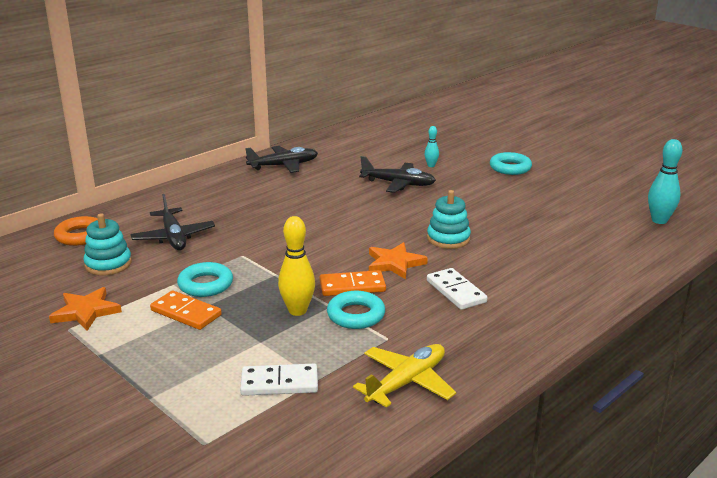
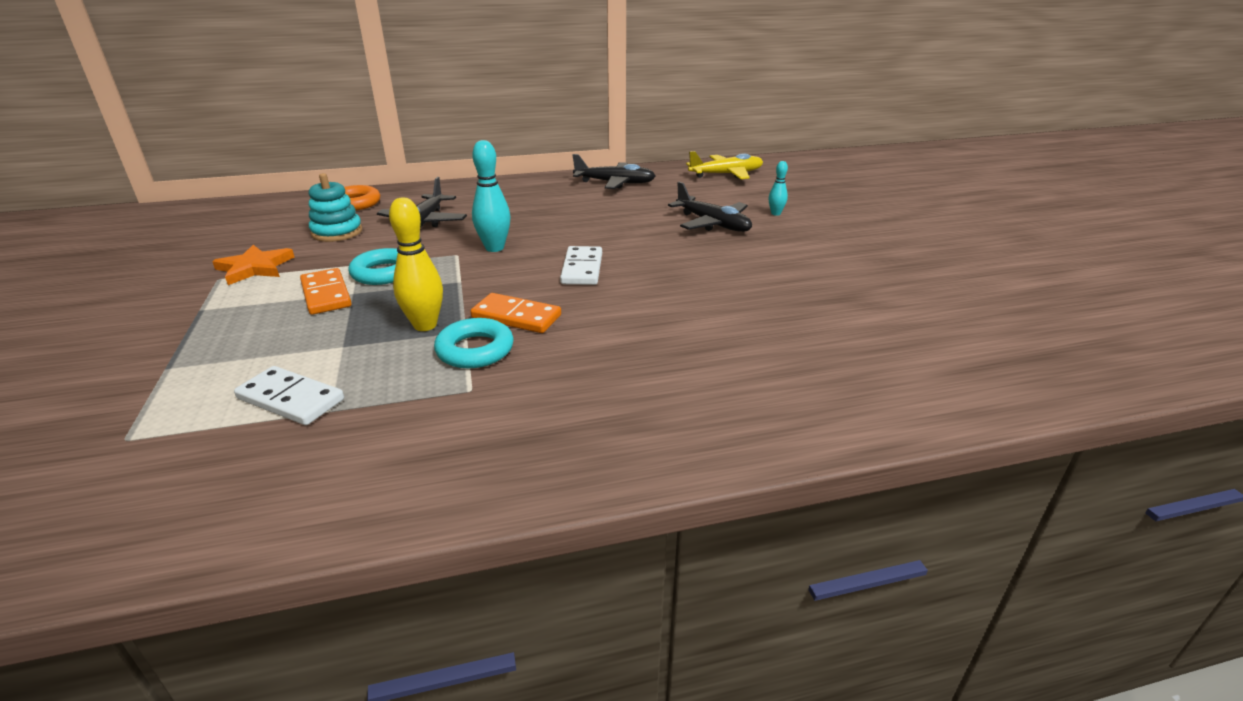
camera: 30 degrees right, 5 degrees up
(395, 263) = (596, 305): orange star -> none
(407, 382) = (414, 455): yellow plane -> yellow plane (726, 174)
(448, 239) = (696, 295): turquoise stacking toy -> none
(456, 291) = (625, 360): white domino -> white domino (582, 269)
(510, 168) = (875, 236): turquoise ring -> none
(659, 220) = (1042, 352): turquoise bowling pin -> turquoise bowling pin (494, 248)

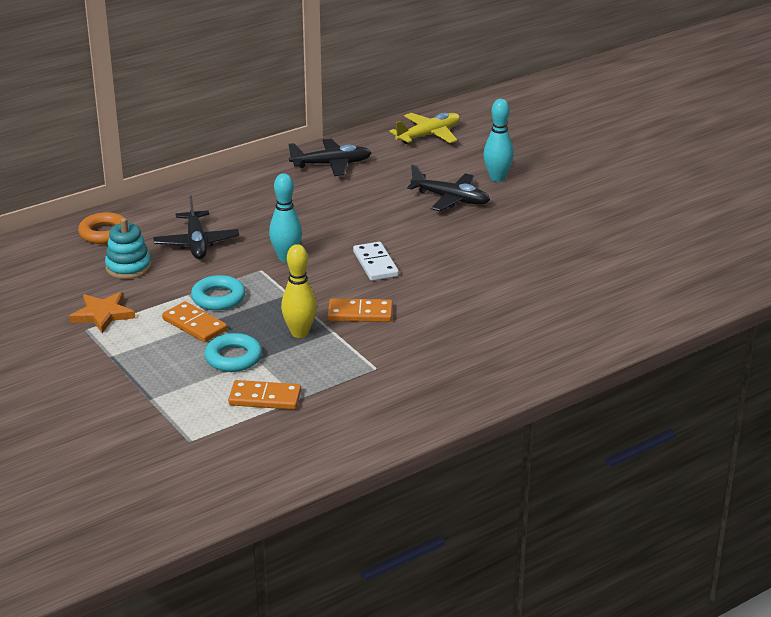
camera: 20 degrees left, 0 degrees up
(291, 399) = (265, 398): white domino -> orange domino
(475, 350) = (354, 343): turquoise ring -> turquoise ring (233, 358)
(775, 213) = (497, 178): turquoise bowling pin -> turquoise bowling pin, size x1.79

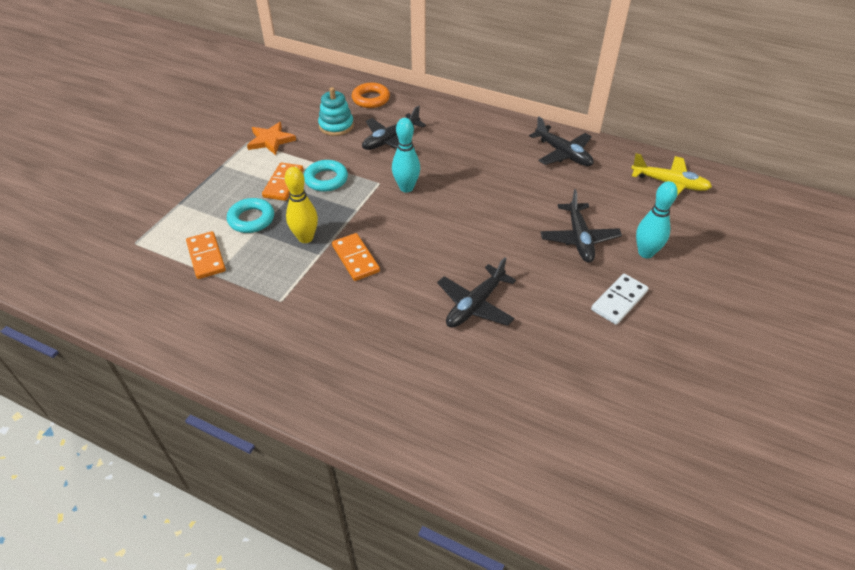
camera: 60 degrees right, 15 degrees up
(375, 264) = (436, 237): white domino -> white domino (619, 301)
(479, 272) = (475, 305): none -> black plane

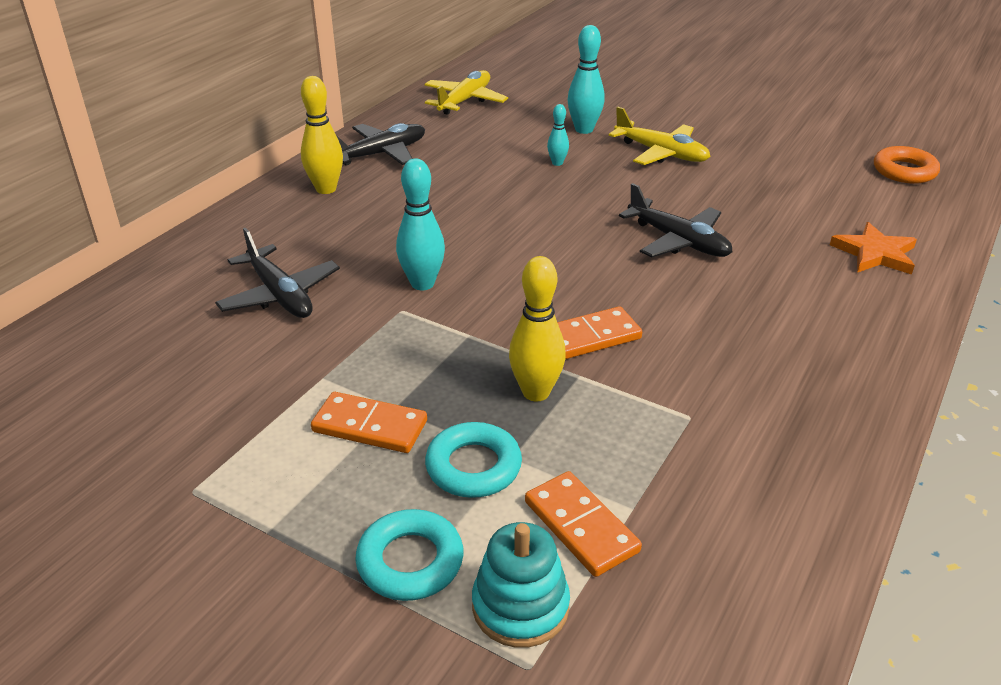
camera: 85 degrees left, 10 degrees down
(206, 257) = (581, 526): orange domino -> orange domino turned 75 degrees clockwise
(270, 140) = (206, 453): orange star -> orange star (875, 253)
(326, 179) = (373, 370): turquoise ring -> turquoise ring (410, 561)
(336, 126) = (199, 359): turquoise stacking toy -> turquoise stacking toy (520, 606)
(371, 99) = (128, 314): orange ring -> orange ring (904, 171)
(508, 138) = (326, 189): none -> yellow bowling pin
(579, 239) = (557, 163): black plane -> turquoise bowling pin
(619, 301) = (661, 153): white domino -> yellow plane

